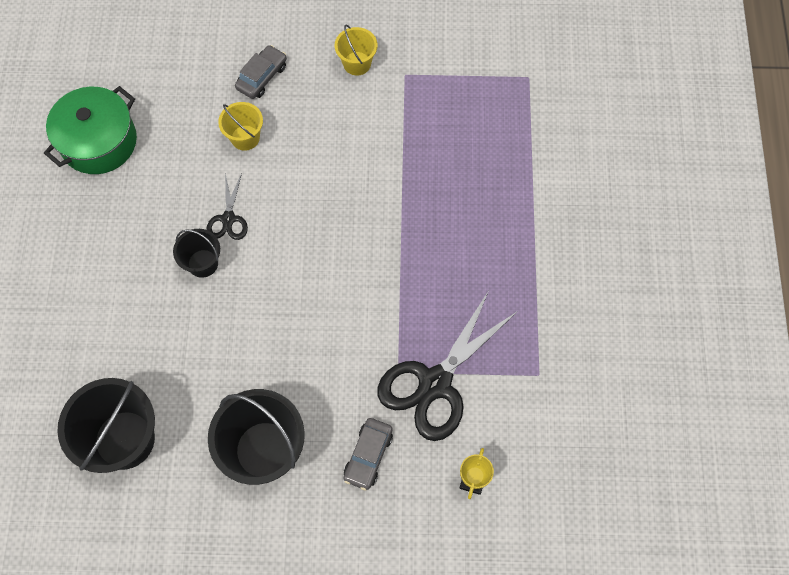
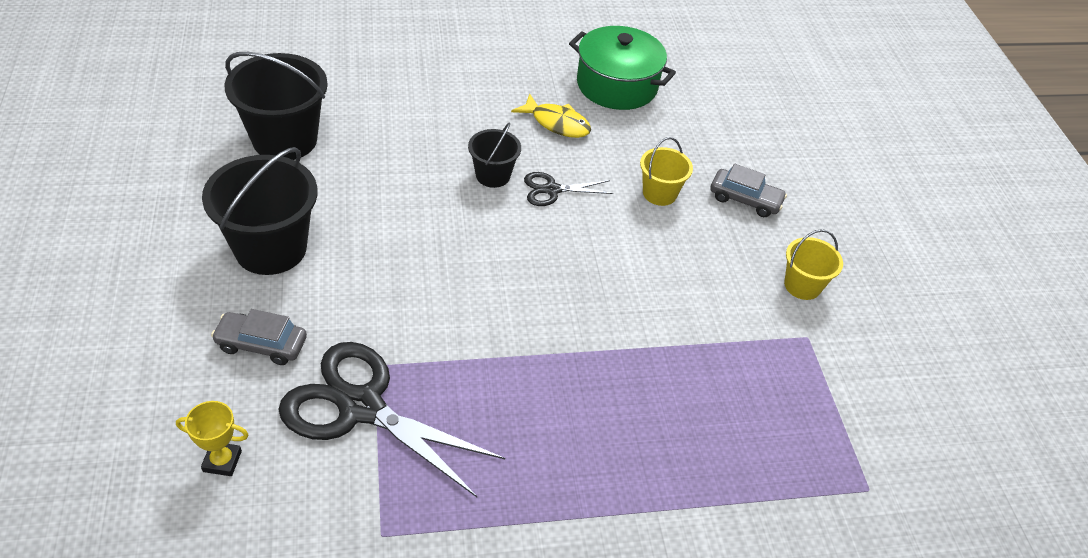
camera: 75 degrees right, 20 degrees down
(143, 201) = (556, 123): none -> yellow fish

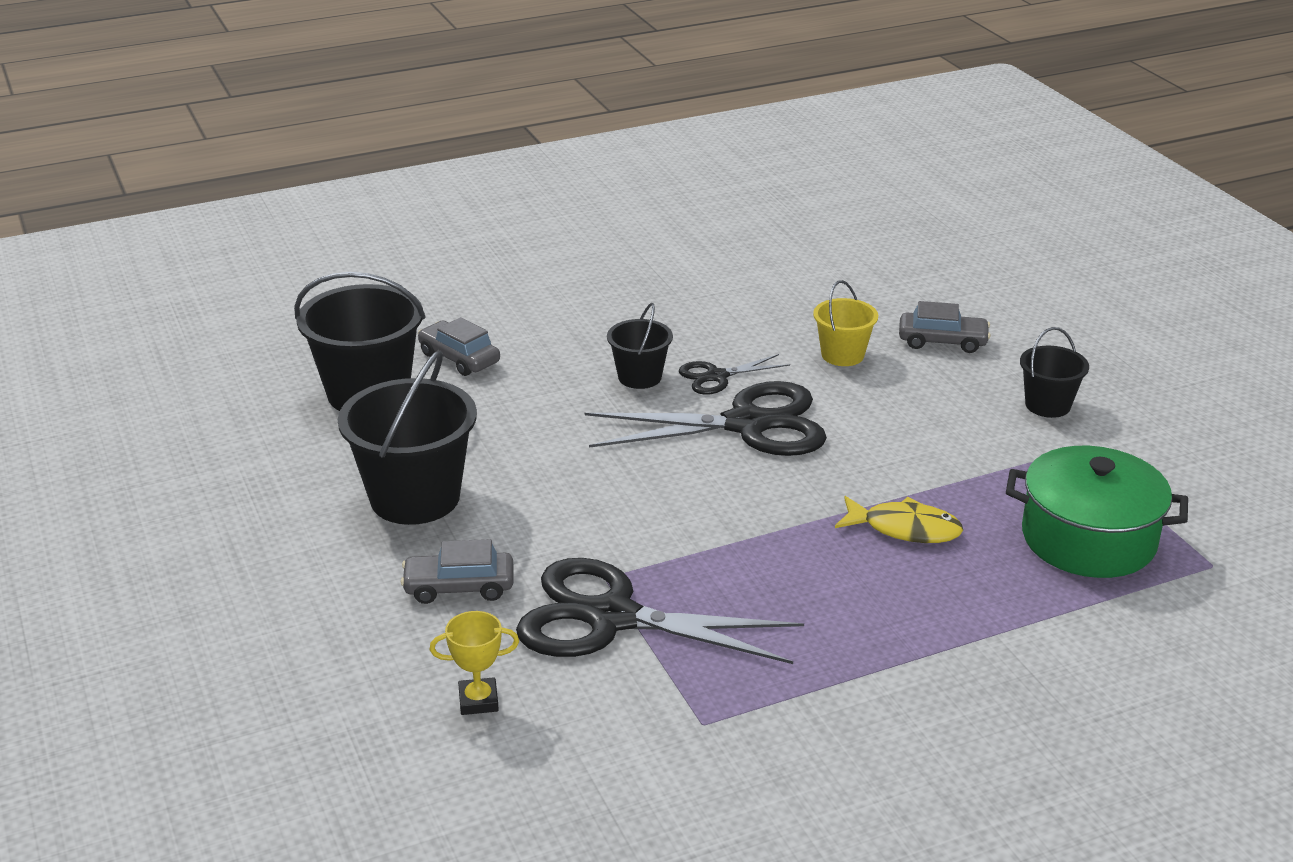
camera: 10 degrees left, 15 degrees down
(366, 123) = (459, 358): none -> grey car
(553, 243) = (747, 424): none -> black scissors
(556, 123) = (686, 314): yellow fish -> yellow fish (904, 529)
(617, 85) = (736, 265): green pot -> green pot (1088, 539)
(802, 285) = (1047, 405): yellow bucket -> black bucket

